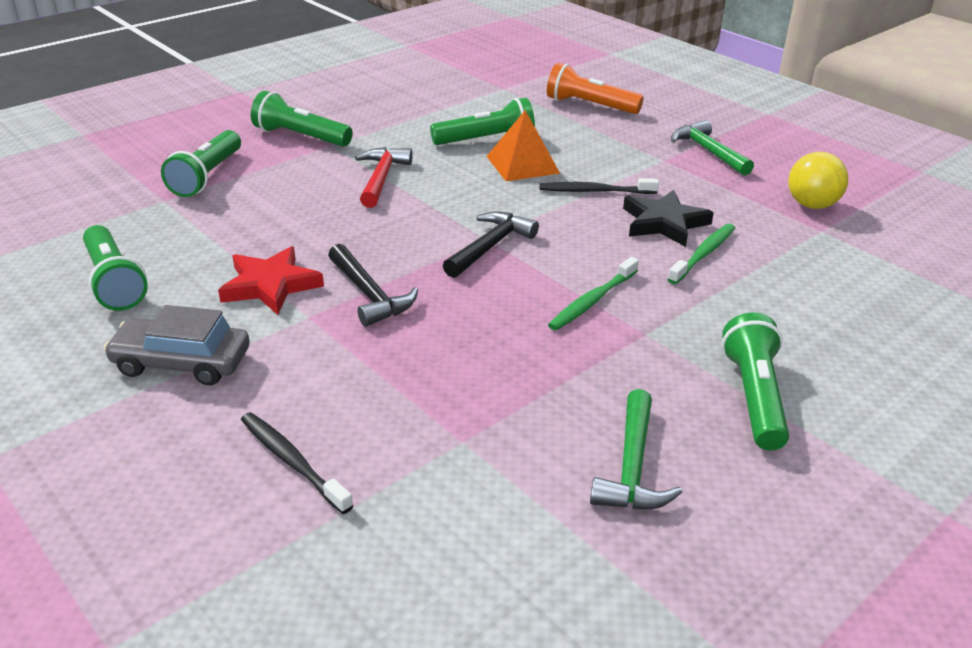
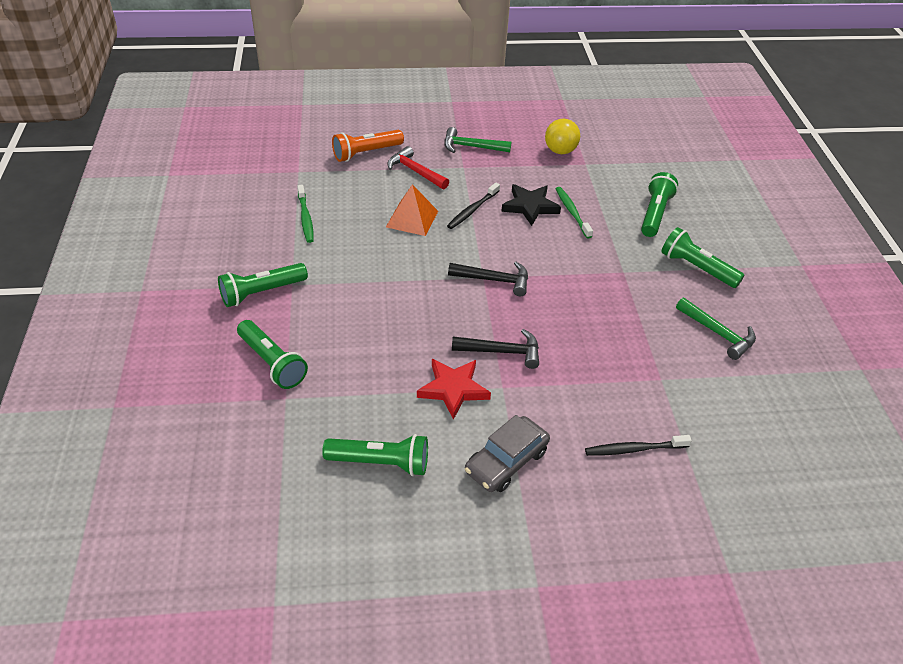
camera: 55 degrees left, 10 degrees up
(381, 178) = (366, 283): red hammer -> red hammer (415, 171)
(486, 140) = (364, 216): green flashlight -> green flashlight (655, 214)
(490, 246) = (494, 280): black hammer -> black hammer turned 120 degrees clockwise
(592, 301) = (581, 273): green toothbrush -> green toothbrush (305, 218)

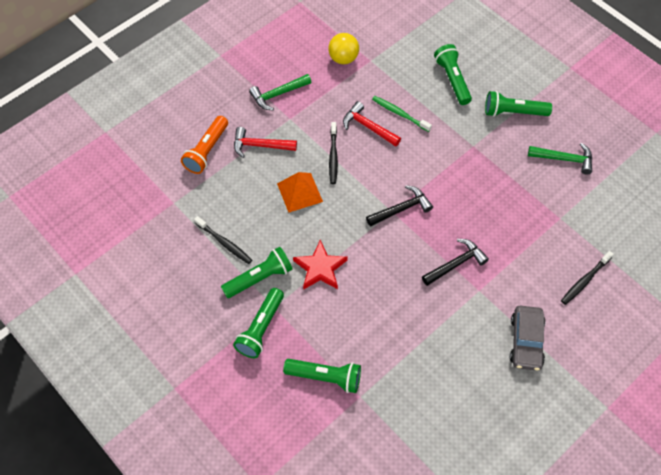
camera: 35 degrees left, 15 degrees up
(305, 218) = (224, 243): green toothbrush -> black toothbrush
(380, 463) = (459, 397): green flashlight -> green flashlight (259, 278)
(453, 389) = (452, 313): red star -> red star (320, 268)
(530, 206) = (368, 127): black star -> red hammer

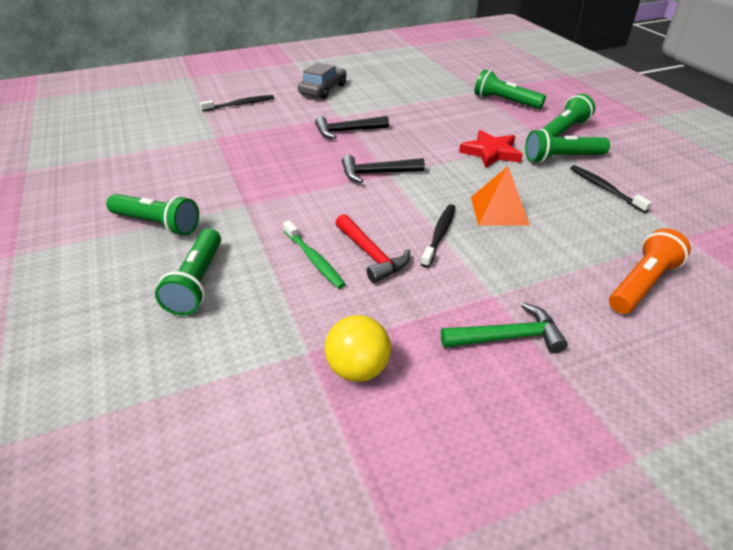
camera: 160 degrees left, 20 degrees down
(260, 145) = (550, 271): red hammer -> none
(564, 159) = (155, 172): green hammer -> none

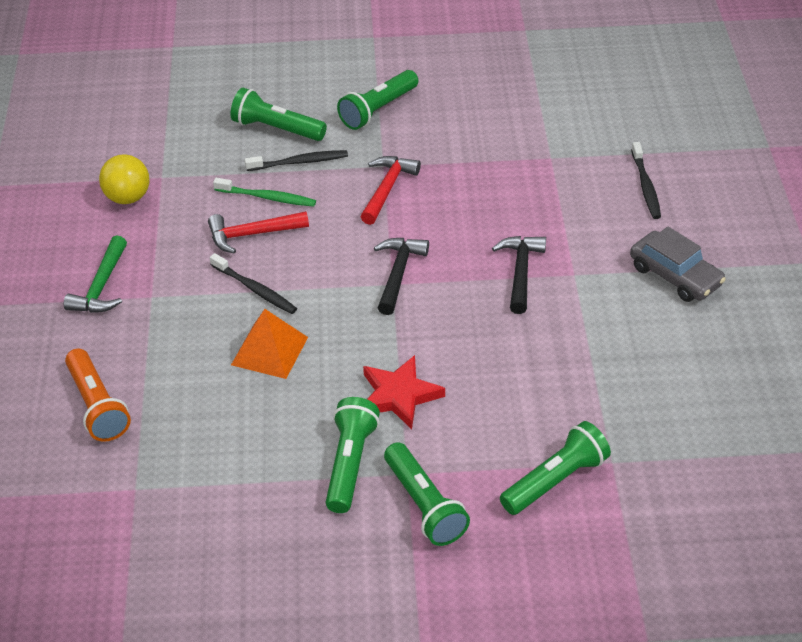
camera: 110 degrees right, 5 degrees up
(277, 196) = (387, 189): none -> red hammer
(314, 259) = (267, 197): green toothbrush -> green toothbrush turned 150 degrees counterclockwise
(605, 189) = (259, 469): black toothbrush -> black toothbrush (299, 162)

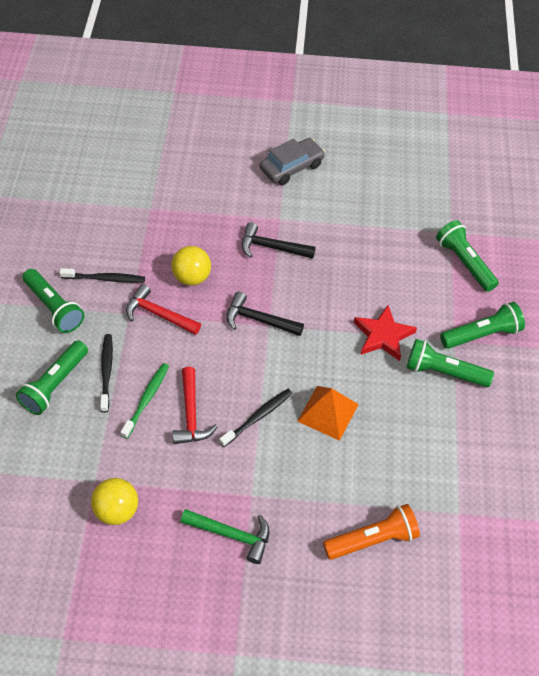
camera: 85 degrees left, 10 degrees up
(450, 208) = (192, 277): none -> yellow ball
(646, 186) = (198, 162): black toothbrush -> black toothbrush (105, 279)

